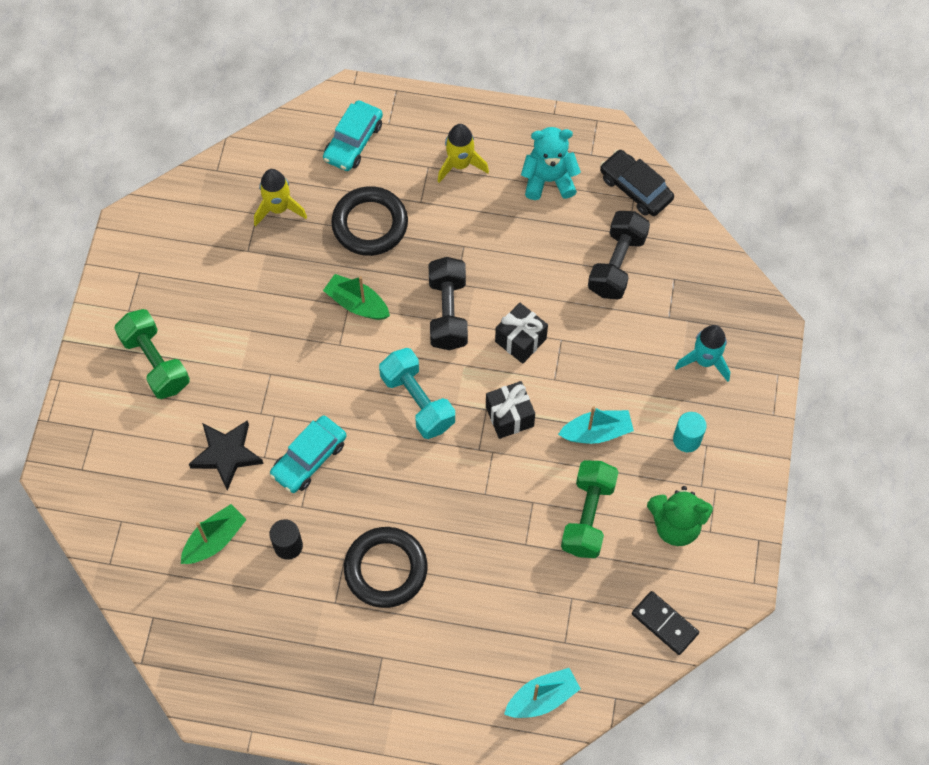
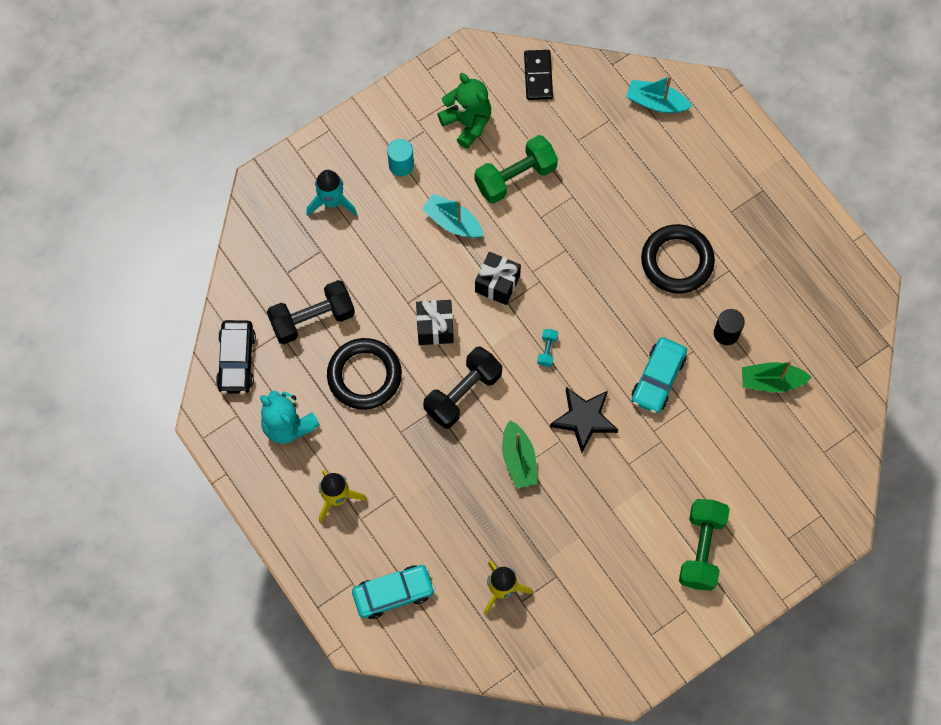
camera: 135 degrees left, 5 degrees up
(227, 454) = (711, 433): black star -> black star (584, 419)
(309, 458) = (658, 378): turquoise car -> turquoise car turned 120 degrees clockwise
(370, 224) = (449, 512): black ring -> black ring (364, 376)
(417, 401) = (547, 350): turquoise dumbbell -> turquoise dumbbell, size x0.43

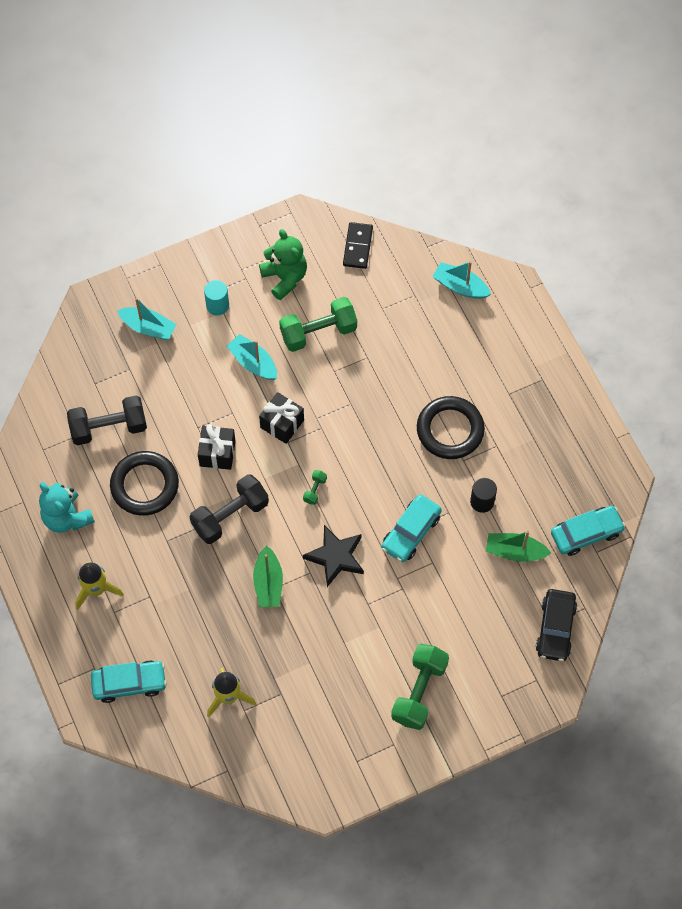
camera: 10 degrees right, 5 degrees down
(236, 360) = (33, 453): black car -> black car (555, 628)
(331, 202) = (148, 327): turquoise rocket -> turquoise boat
(547, 350) = (315, 490): turquoise dumbbell -> green dumbbell
(842, 349) = (586, 533): none -> turquoise car

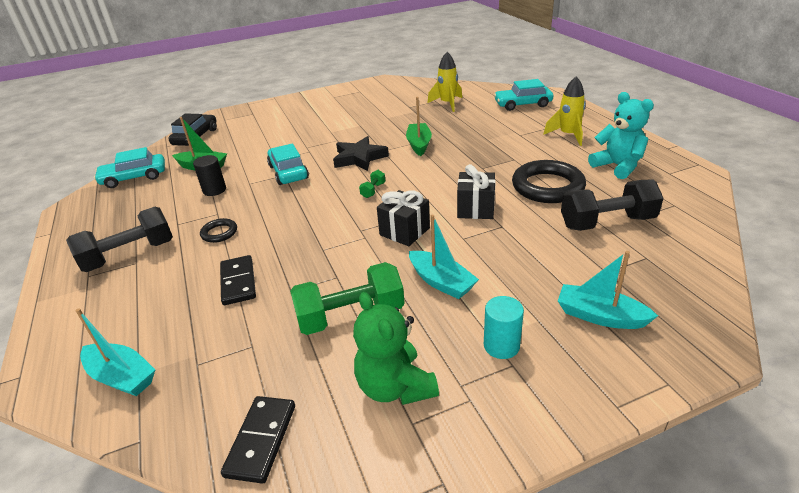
camera: 175 degrees left, 30 degrees down
(230, 515) = (456, 174): black dumbbell -> black dumbbell (129, 255)
(411, 368) = (238, 282): none -> black domino
(411, 532) = (288, 172): turquoise car -> turquoise car turned 60 degrees counterclockwise
(419, 692) = (309, 112): green dumbbell -> none
(450, 430) = (219, 233): black ring -> black ring, size x0.49

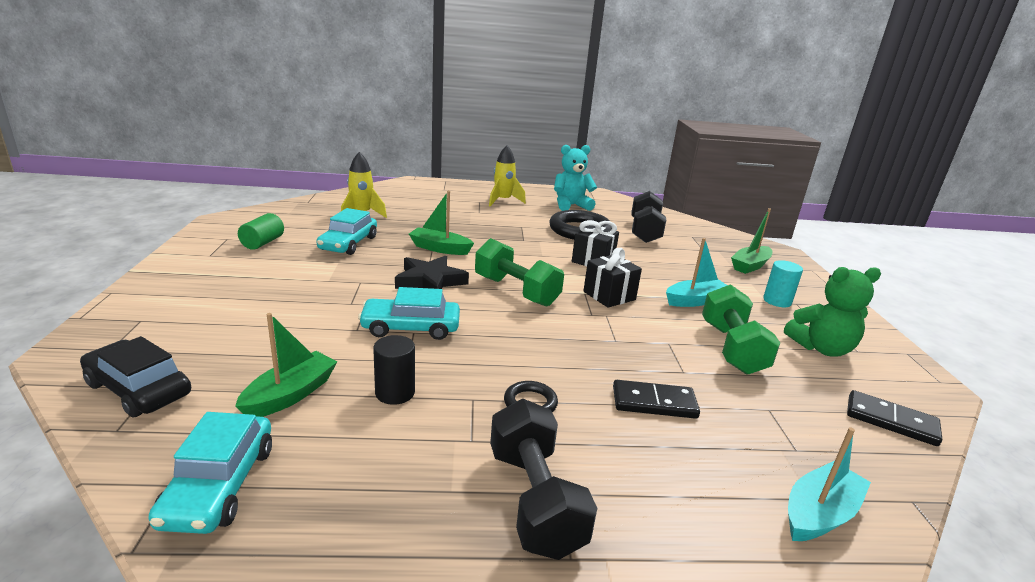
camera: 75 degrees left, 10 degrees down
(364, 100) = (263, 243): none -> green cylinder
(373, 190) = (516, 291): green dumbbell -> green dumbbell, size x2.31
(522, 104) = (418, 194): turquoise car -> turquoise car (348, 243)
(600, 316) = (750, 266): turquoise boat -> green boat

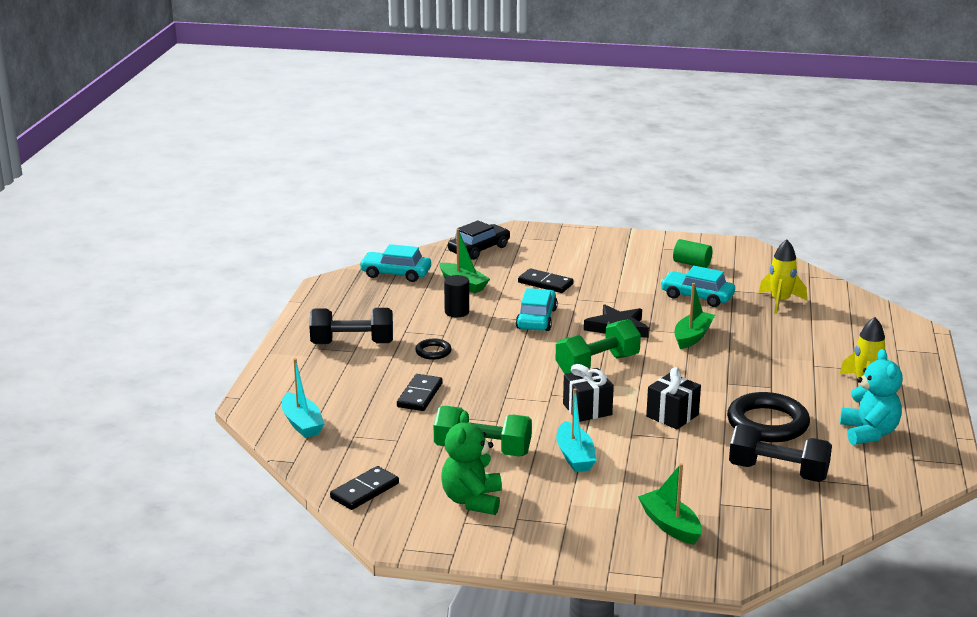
camera: 105 degrees right, 0 degrees up
(299, 324) = (545, 283): none -> black domino
(777, 301) = (571, 510): turquoise cylinder -> none

